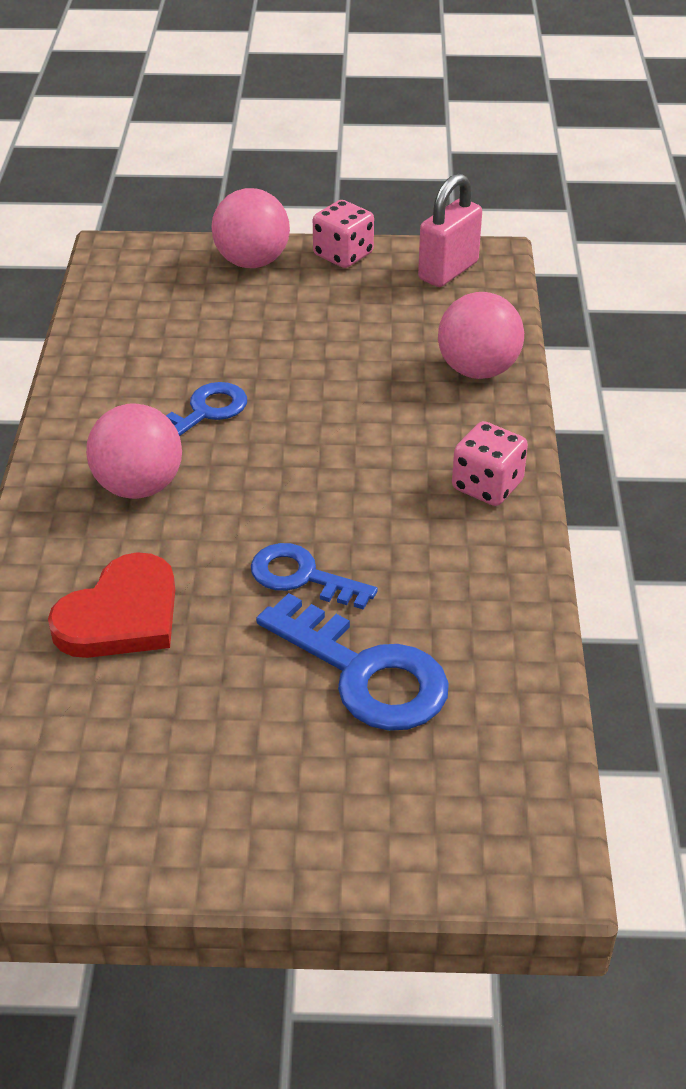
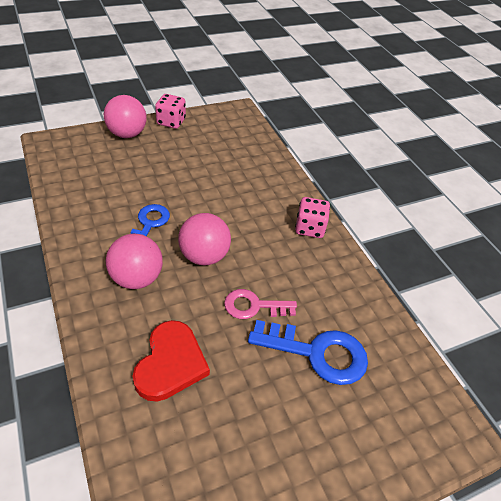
camera: 30 degrees left, 5 degrees up
(302, 577) = (254, 306): blue key -> pink key
(448, 271) = (225, 121): pink padlock -> none
(478, 370) = (269, 168): pink ball -> pink ball (204, 256)

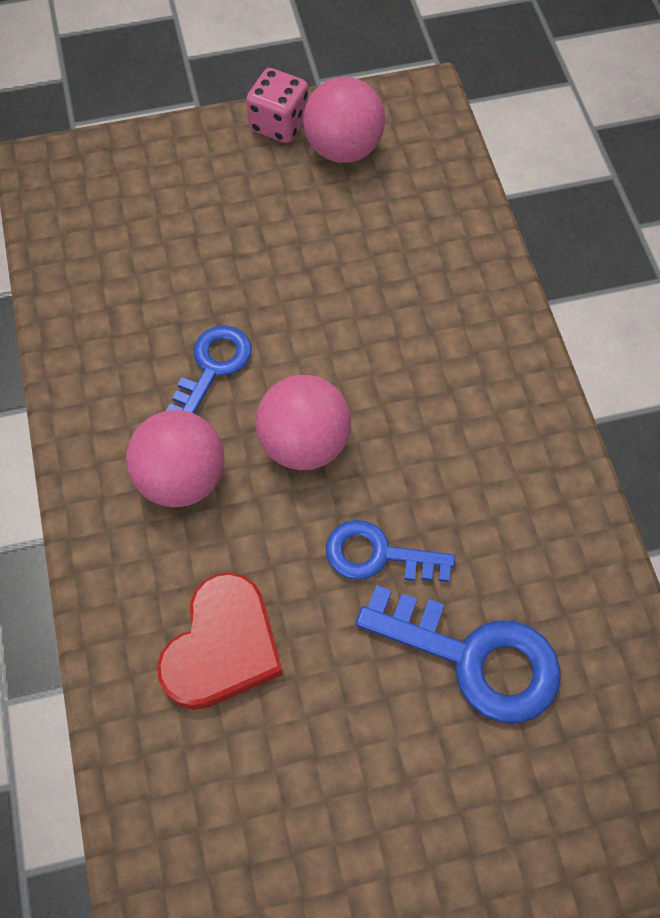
camera: 15 degrees right, 15 degrees up
(127, 134) = (190, 152): pink ball -> pink ball (343, 149)
(254, 306) = (378, 555): pink key -> blue key
(309, 228) = (513, 399): pink dice -> none

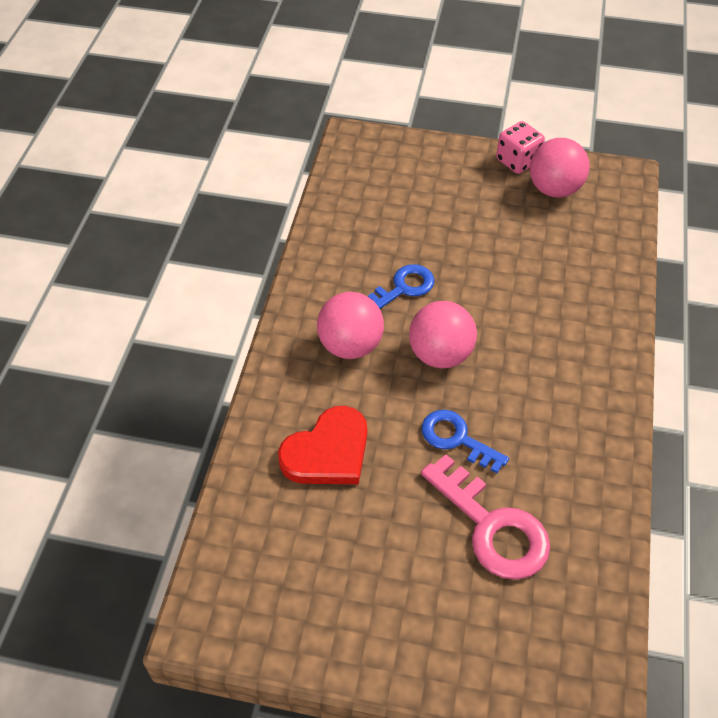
camera: 25 degrees right, 10 degrees down
(474, 657) = (492, 527): blue key -> pink key

